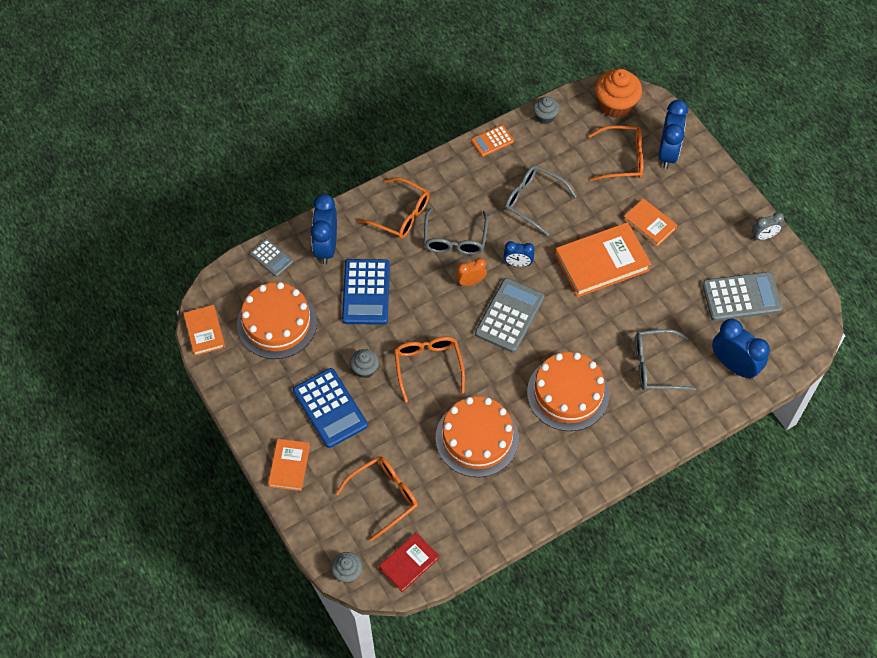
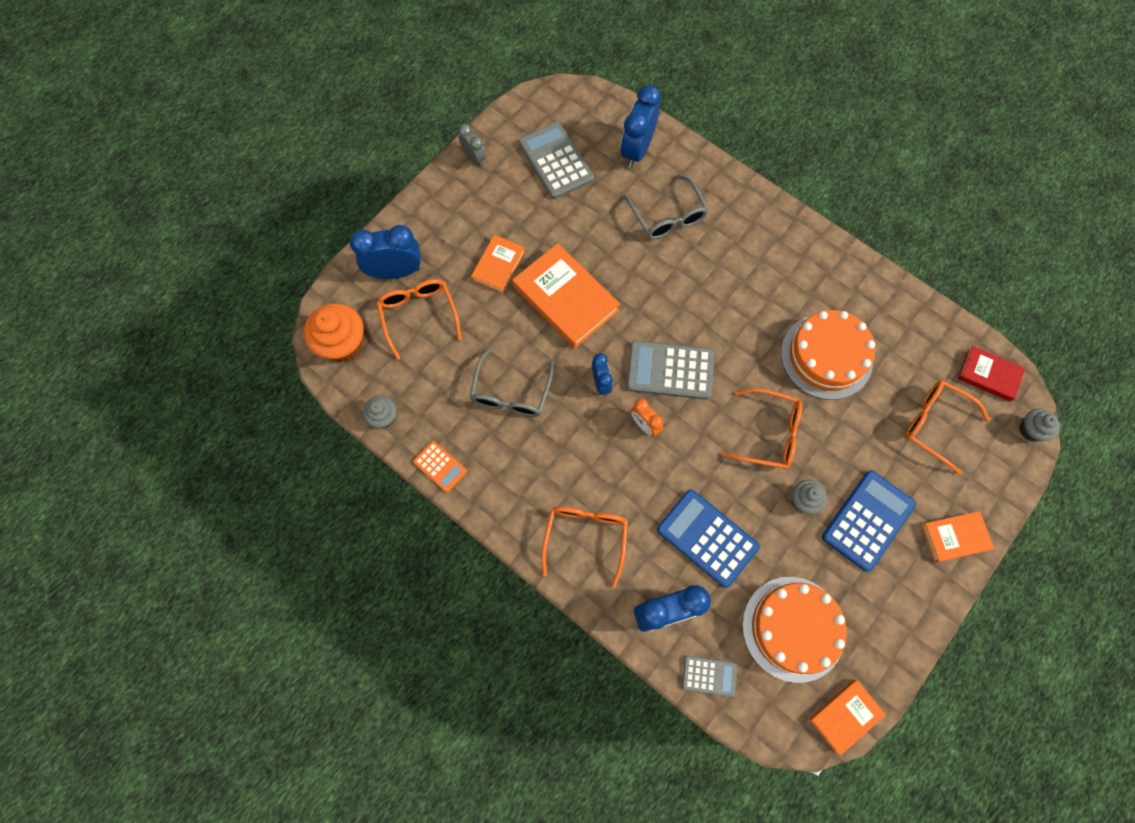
camera: 110 degrees left, 10 degrees up
(271, 258) = (709, 676): grey calculator -> grey calculator turned 75 degrees clockwise
(366, 292) = (707, 538): blue calculator -> blue calculator turned 120 degrees counterclockwise
(428, 366) = (769, 433): orange glasses -> orange glasses turned 135 degrees counterclockwise
(455, 239) = (595, 462): grey glasses -> none
(568, 393) = (735, 286): orange cake -> none

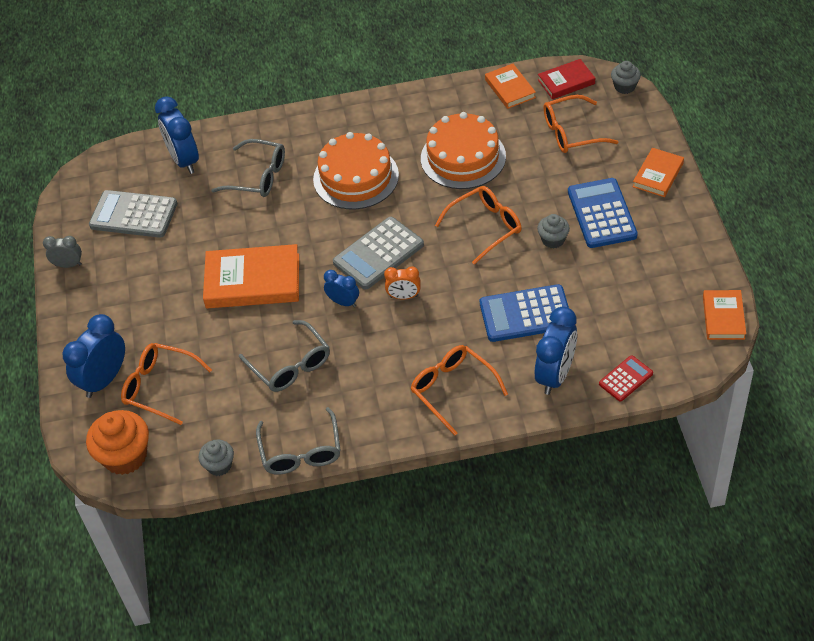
camera: 45 degrees left, 20 degrees down
(440, 466) = (301, 451): orange calculator -> grey glasses
(498, 265) = (177, 307): orange book -> orange book (510, 89)
(709, 676) = (626, 379): grey calculator -> red calculator
(793, 628) = (637, 306): orange cake -> orange cake (356, 177)

